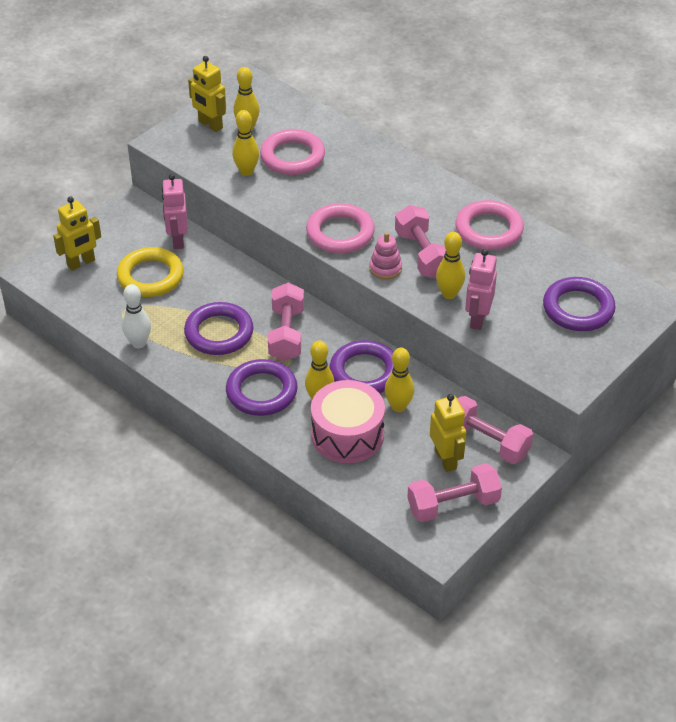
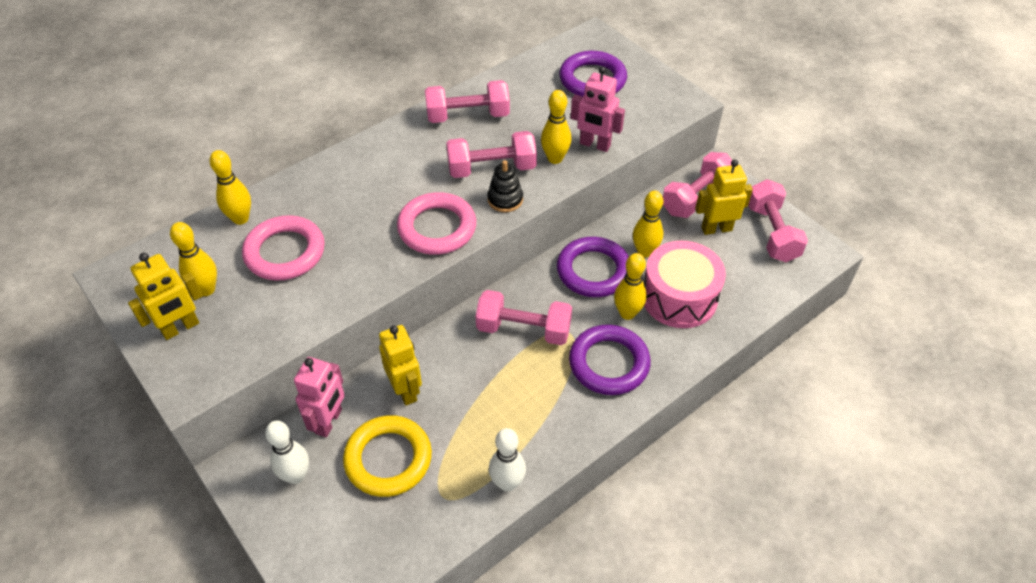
camera: 80 degrees left, 5 degrees up
(81, 263) = (334, 544): yellow robot -> yellow robot (406, 390)
(131, 233) = (296, 476): none -> white bowling pin
(177, 240) = (329, 421): pink robot -> pink robot turned 75 degrees counterclockwise
(219, 333) = (507, 394): purple ring -> none
(246, 171) = (293, 300): yellow bowling pin -> yellow bowling pin (240, 219)
(385, 268) = (505, 199): pink stacking toy -> black stacking toy
(489, 230) = (468, 116): pink ring -> pink dumbbell

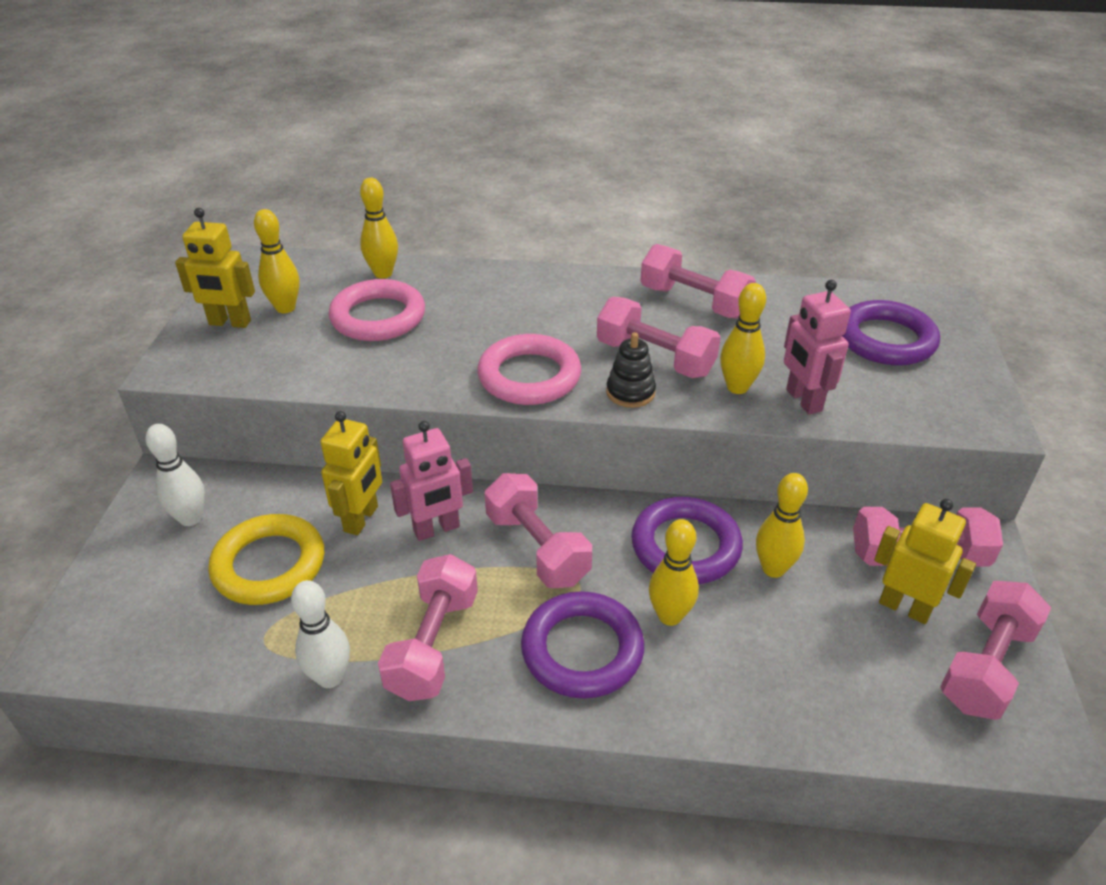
camera: 45 degrees right, 10 degrees down
(329, 421) = (271, 496): pink robot -> pink robot (437, 529)
(536, 422) = (433, 644): none -> pink dumbbell
(679, 297) = (756, 646): pink drum -> none

